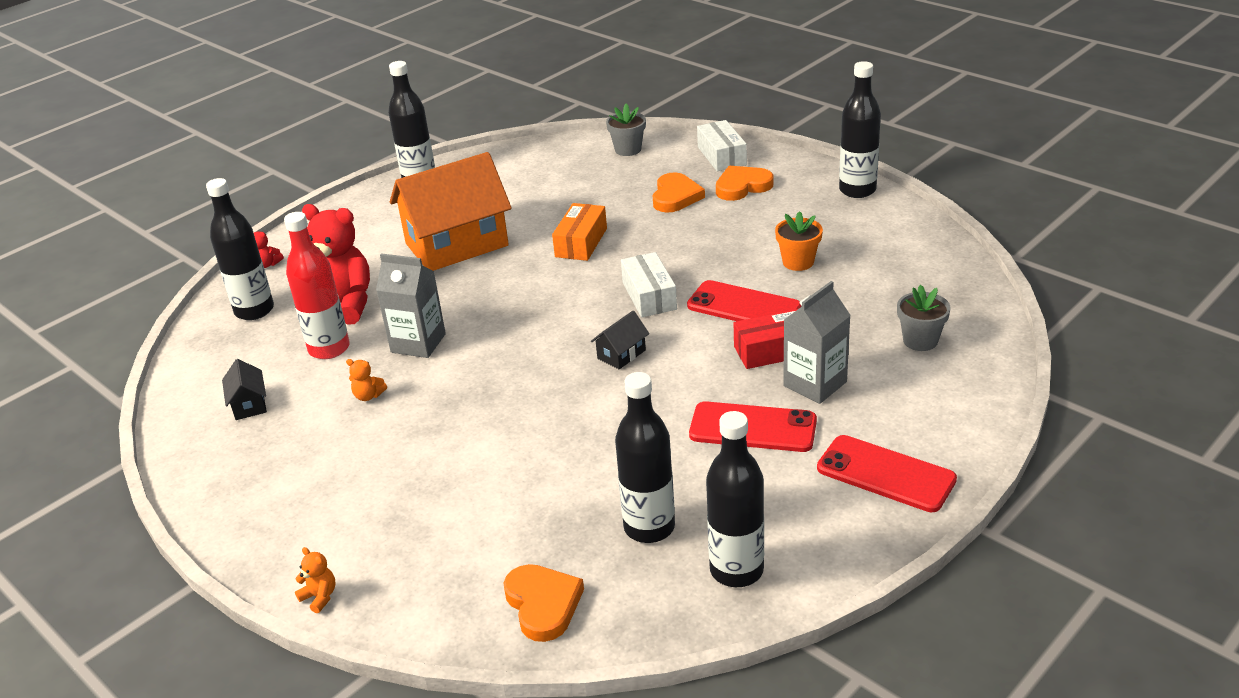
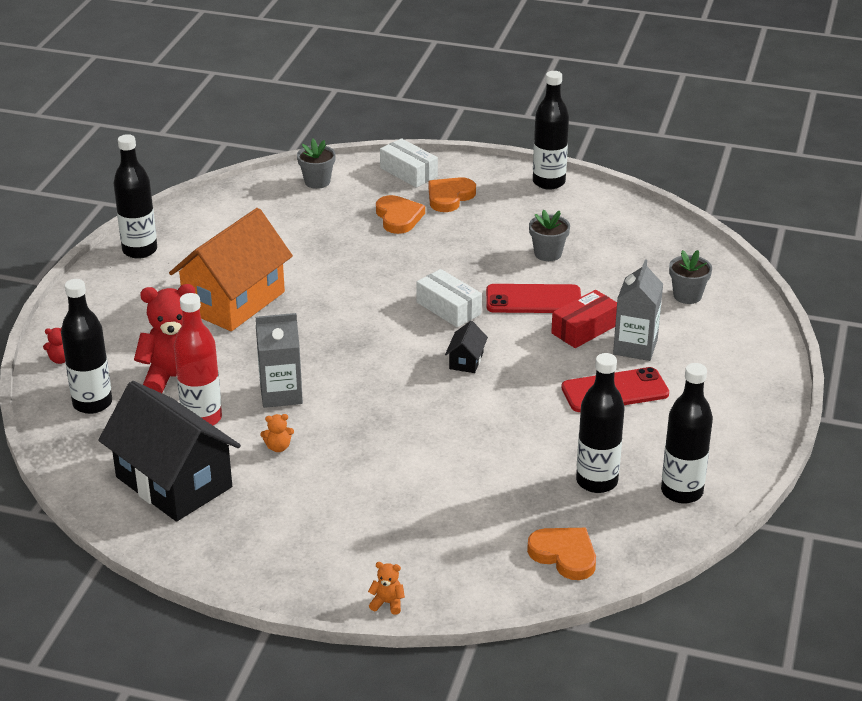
camera: 30 degrees left, 0 degrees up
(249, 404) = (174, 482): black house -> black house, size x2.48
(581, 242) = (349, 275): orange box -> none
(798, 262) = (548, 253): orange flower pot -> grey flower pot
(885, 474) = (733, 399): red phone -> none

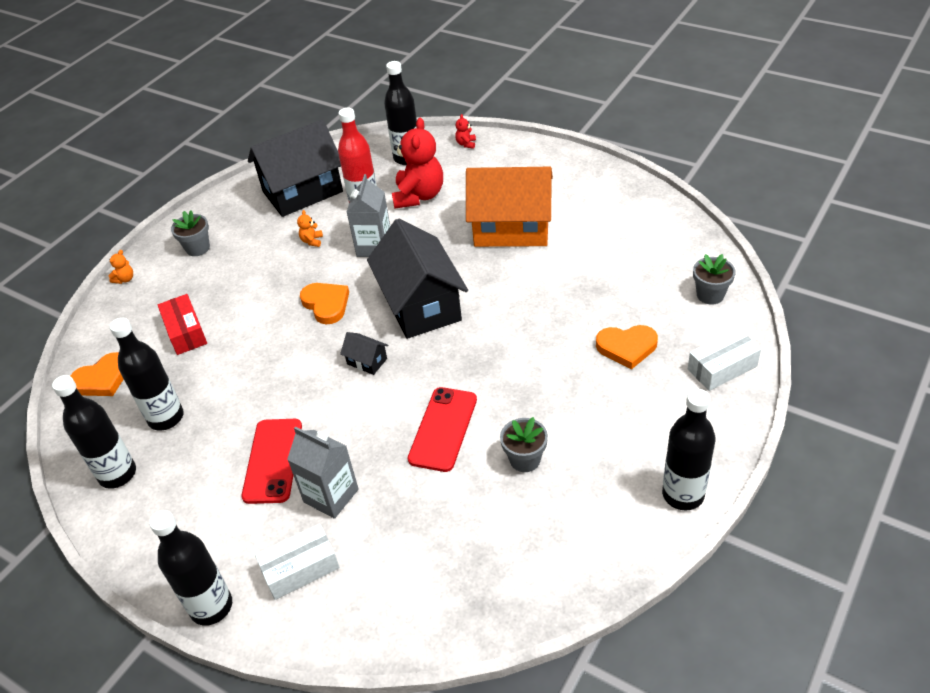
camera: 110 degrees right, 10 degrees up
(140, 250) = (606, 181): black bottle -> black bottle (211, 607)
(234, 301) = (511, 229): orange house -> orange house turned 45 degrees counterclockwise
(373, 341) = (421, 305): none -> black house
(448, 308) = (452, 362): white box -> white box (300, 569)
(449, 197) = (662, 395): orange heart -> orange heart (326, 304)
(584, 329) = (378, 460): red box -> red box (185, 332)
(687, 296) = (401, 573): grey flower pot -> grey flower pot (197, 248)

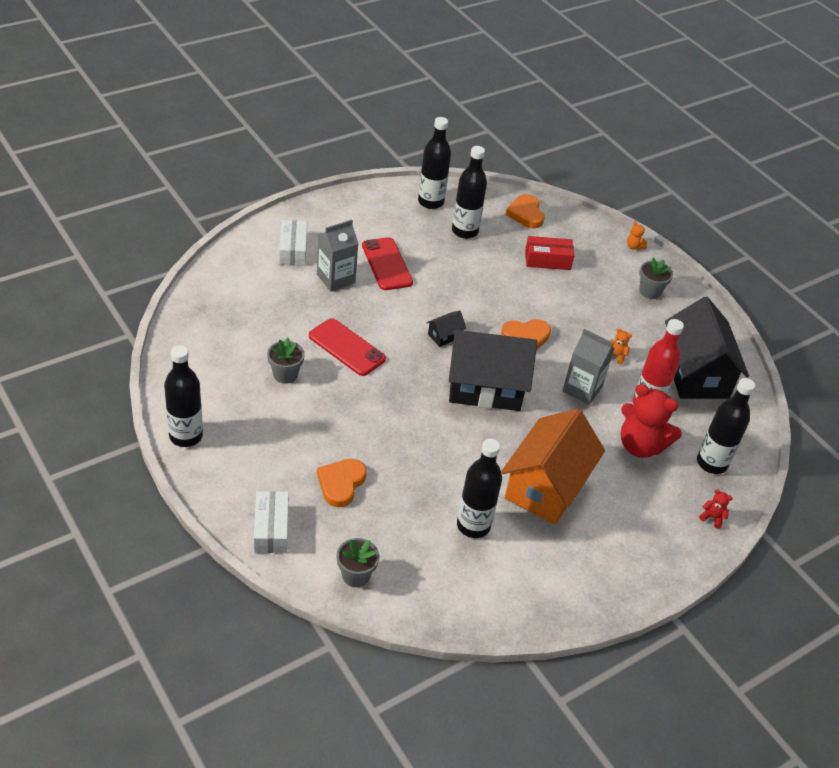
camera: 105 degrees right, 0 degrees up
(211, 607) = (299, 212): black bottle -> black bottle (473, 525)
(273, 460) = (386, 264): red phone -> red phone turned 45 degrees clockwise

